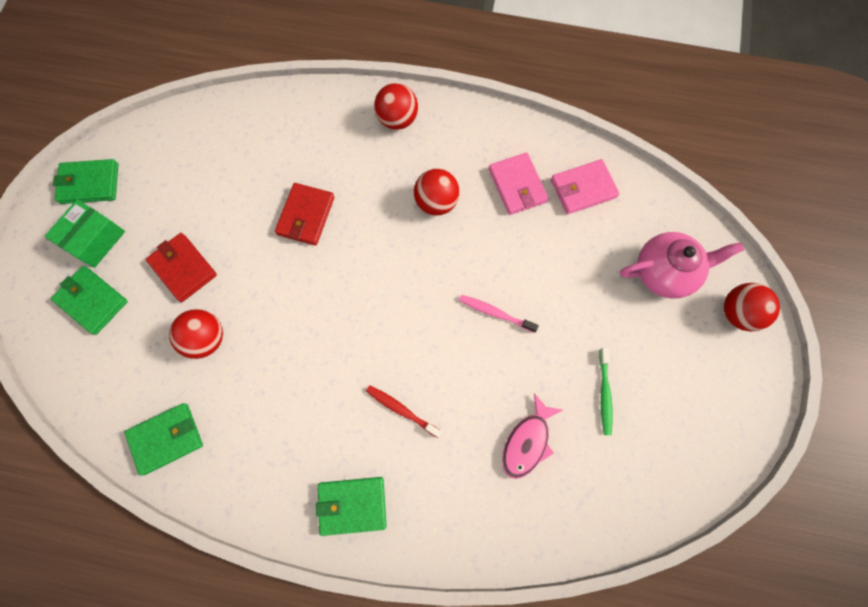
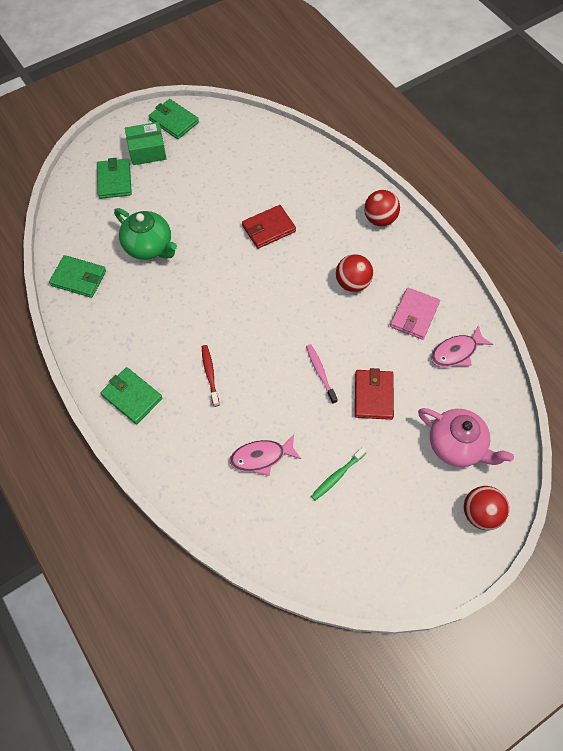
camera: 45 degrees right, 10 degrees down
(183, 268) = (175, 202): red wallet -> red wallet (373, 396)
(206, 339) = (149, 247): red ball -> green teapot
(583, 188) = (456, 352): pink wallet -> pink fish

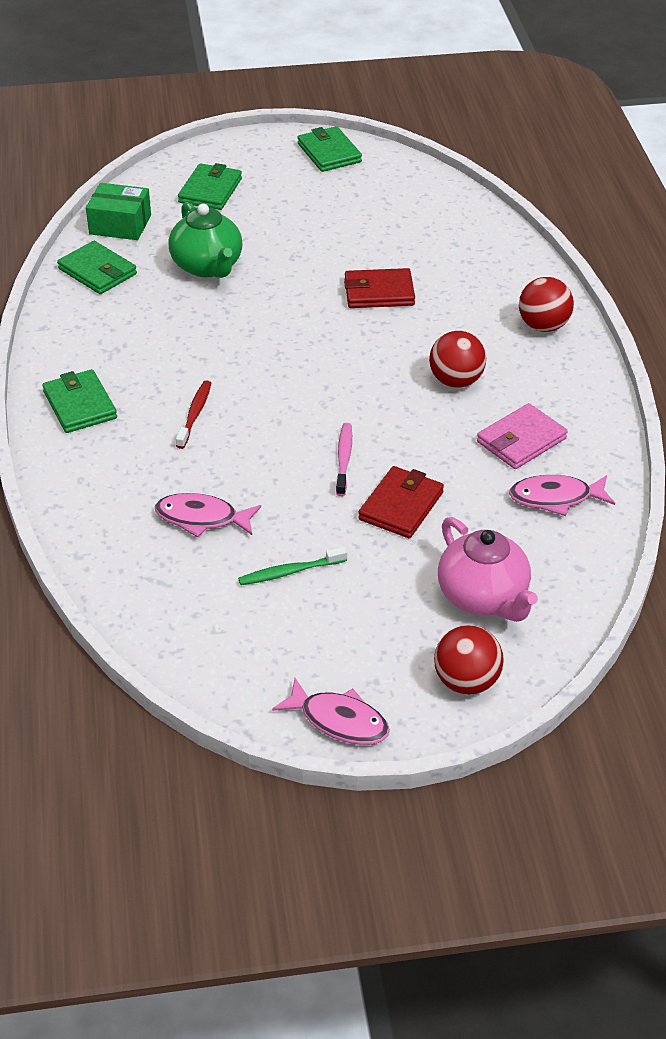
camera: 25 degrees right, 20 degrees down
(147, 151) = (273, 173): green box -> green box (120, 224)
(427, 576) = (339, 721): none -> pink fish

